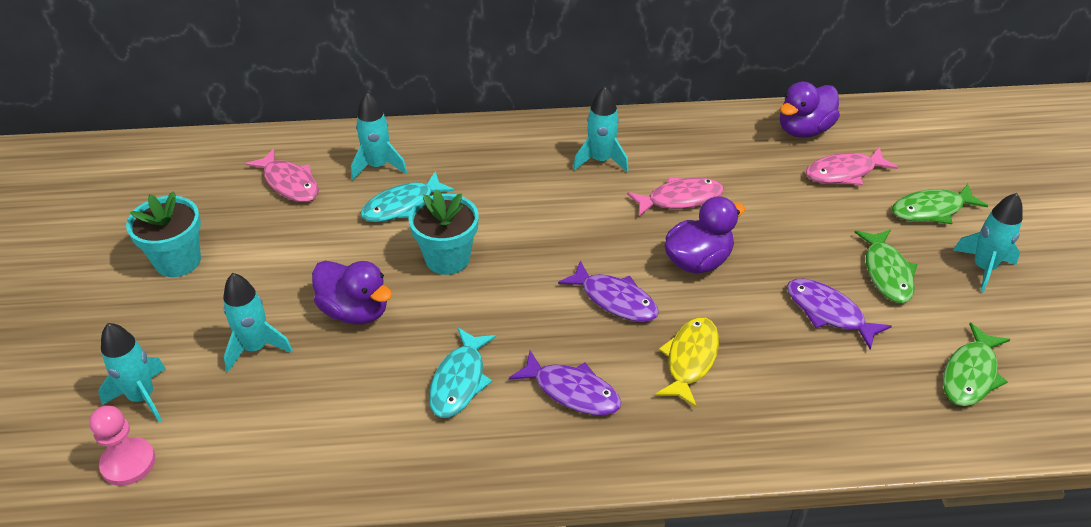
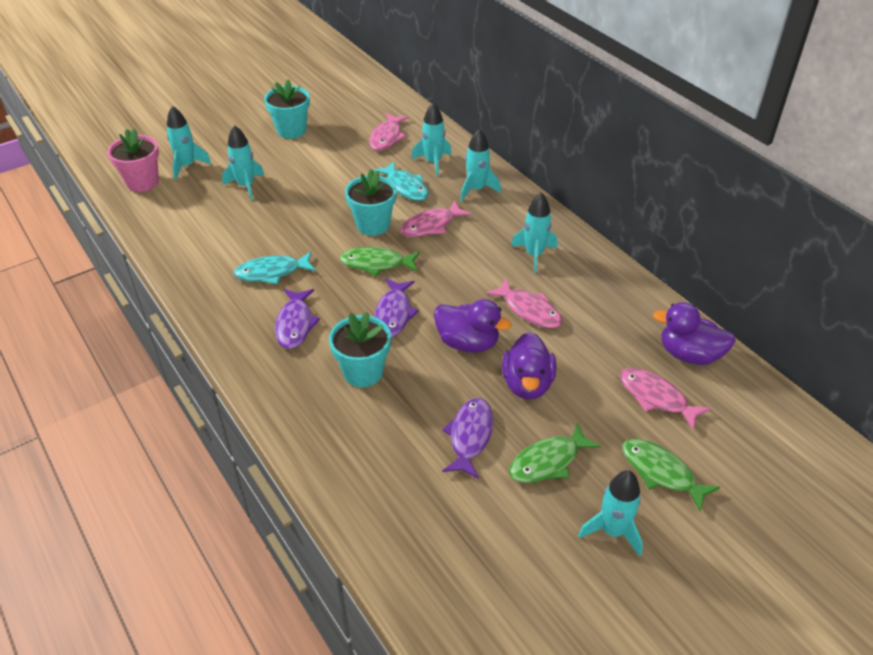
camera: 60 degrees right, 0 degrees up
(128, 463) = (142, 182): pink pawn -> pink flower pot
(355, 311) = (300, 208): purple duck -> purple duck (527, 384)
(402, 205) = (405, 187): turquoise fish -> turquoise fish turned 150 degrees counterclockwise
(459, 154) = (476, 189): none -> turquoise rocket
(490, 213) = (431, 225): none -> pink fish
(690, 359) = (363, 372): yellow fish -> turquoise flower pot
(970, 374) = (466, 551): green fish -> green fish (376, 264)

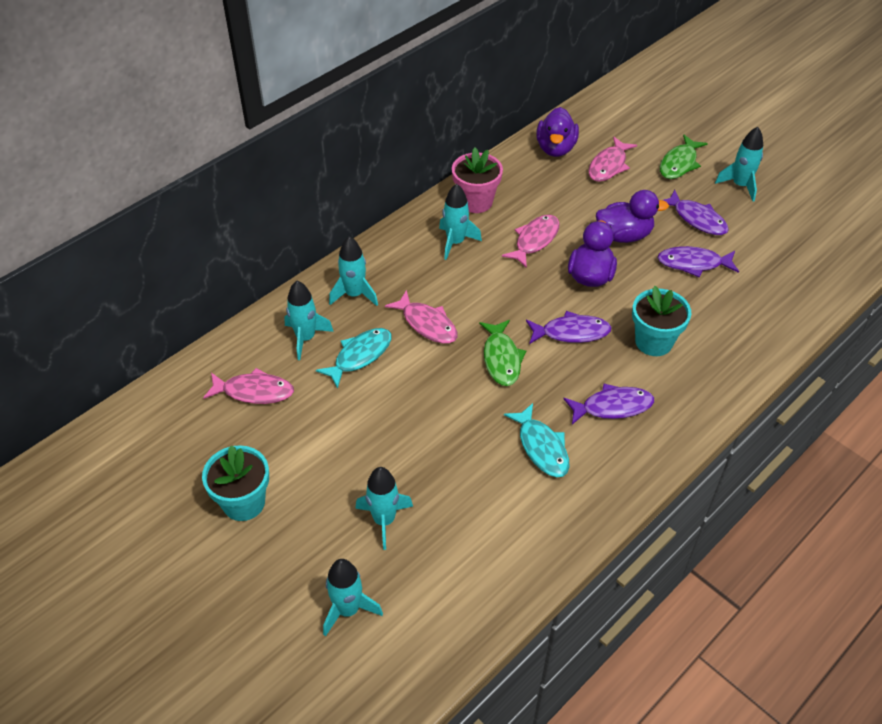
camera: 100 degrees left, 5 degrees up
(142, 182) = (397, 656): pink flower pot -> pink flower pot (476, 202)
(373, 225) = (437, 373): turquoise flower pot -> none
(548, 461) = (697, 219): green fish -> purple fish

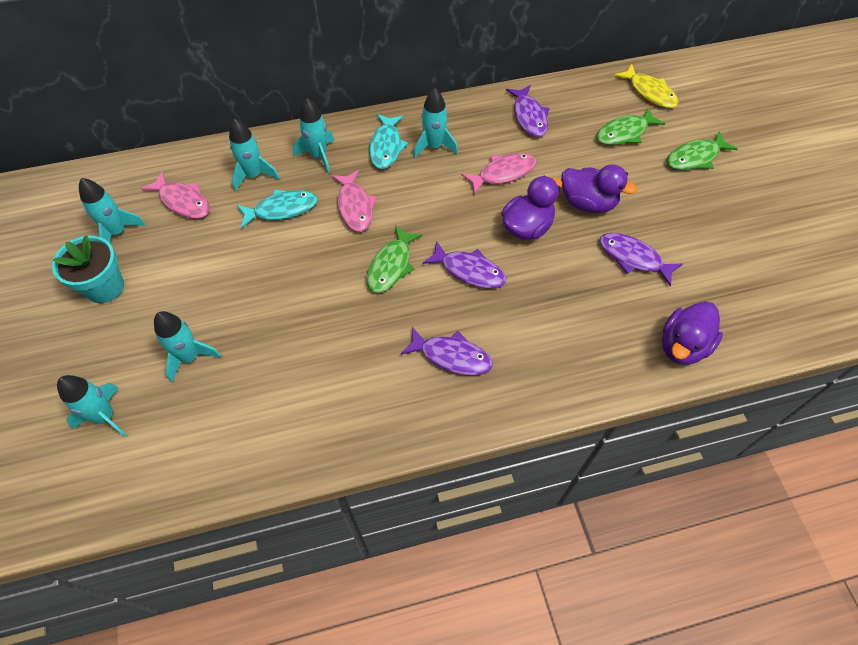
camera: 30 degrees right, 10 degrees up
(476, 202) = (479, 118): pink flower pot -> none
(541, 447) = (361, 361): turquoise fish -> turquoise fish (386, 147)
(555, 148) = (587, 98): purple duck -> purple duck (682, 346)
(603, 124) = (649, 92): none -> yellow fish
(608, 166) = (624, 133): pink fish -> green fish
(653, 342) = (536, 314): turquoise flower pot -> none
(697, 219) = (671, 217): purple fish -> purple fish (529, 117)
(740, 185) = (741, 203): turquoise rocket -> turquoise rocket (118, 232)

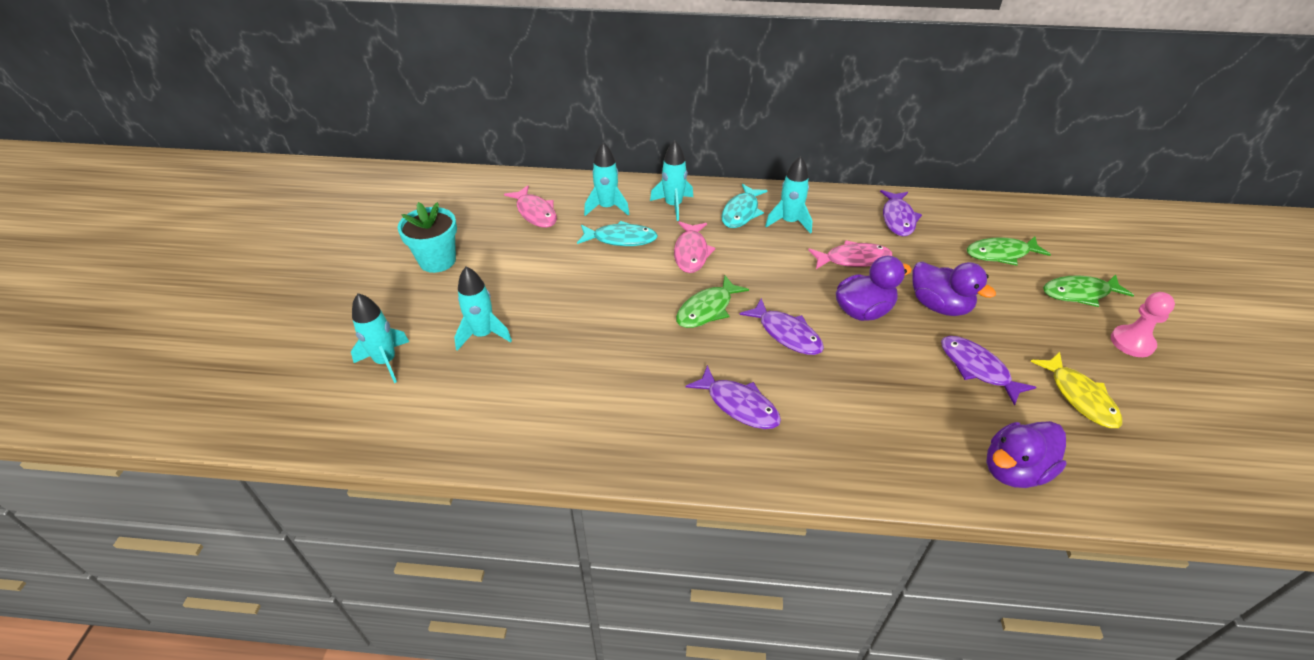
camera: 20 degrees right, 15 degrees down
(118, 232) = (469, 222): turquoise rocket -> none
(649, 92) = (1040, 225): yellow fish -> yellow fish (1079, 397)
(744, 196) = (1132, 342): none -> pink pawn

